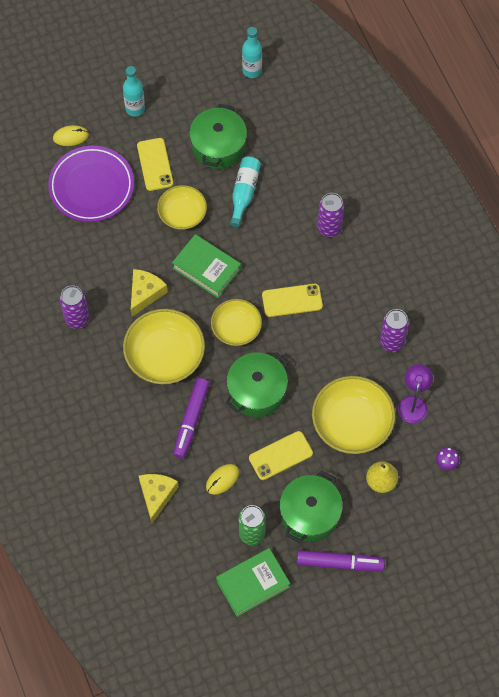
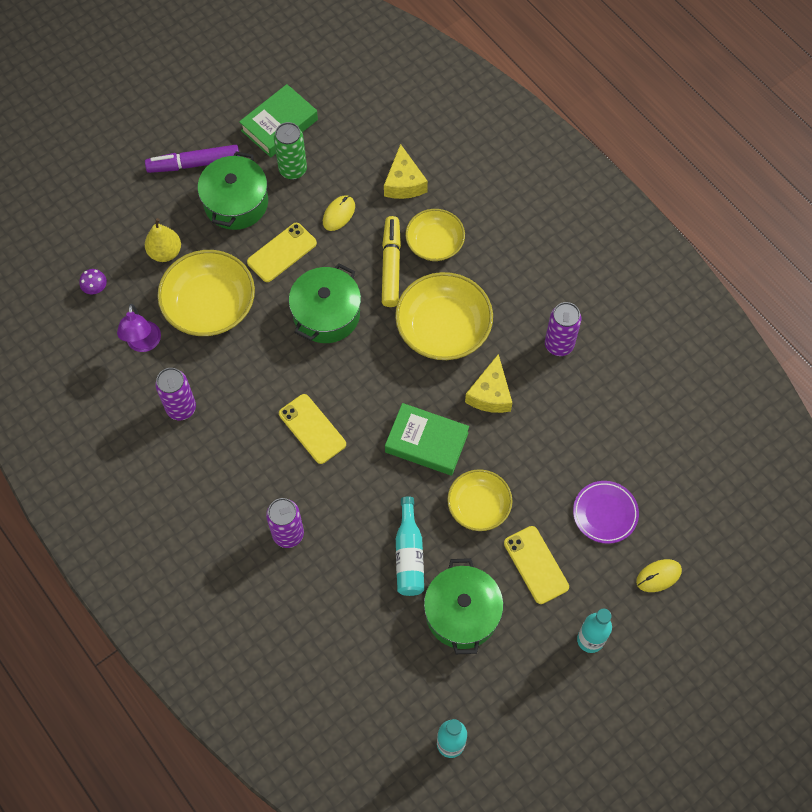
camera: 165 degrees right, 0 degrees up
(91, 186) = (605, 513): purple plate -> purple plate, size x0.58
(191, 420) = (391, 265): purple marker -> yellow marker
(236, 328) = (370, 379): yellow bowl -> yellow bowl (434, 243)
(292, 300) = (312, 429): yellow phone -> yellow phone turned 75 degrees clockwise

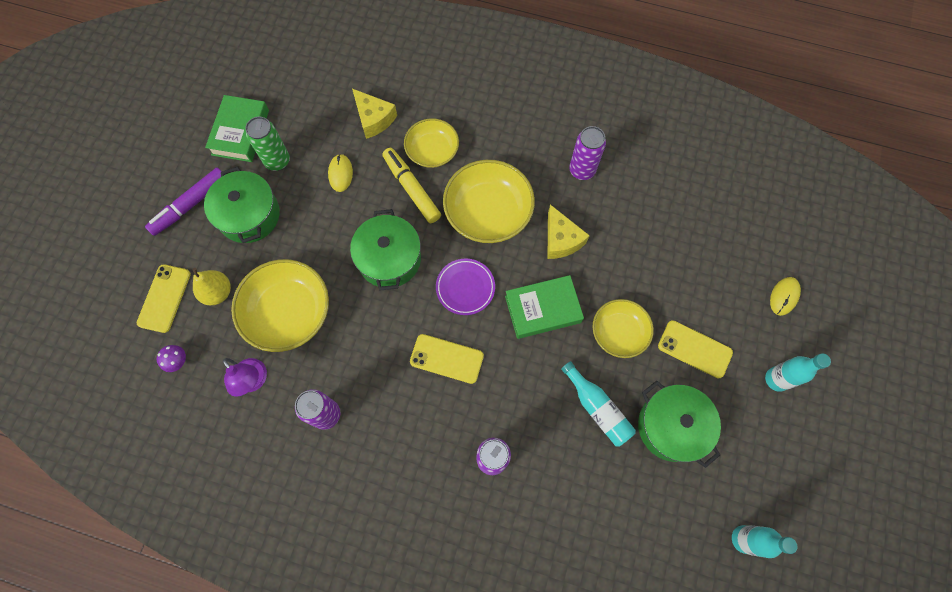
camera: 35 degrees left, 5 degrees up
(282, 252) = (317, 232): yellow phone -> yellow phone (164, 298)
(605, 513) = (711, 275): purple plate -> purple plate (465, 288)

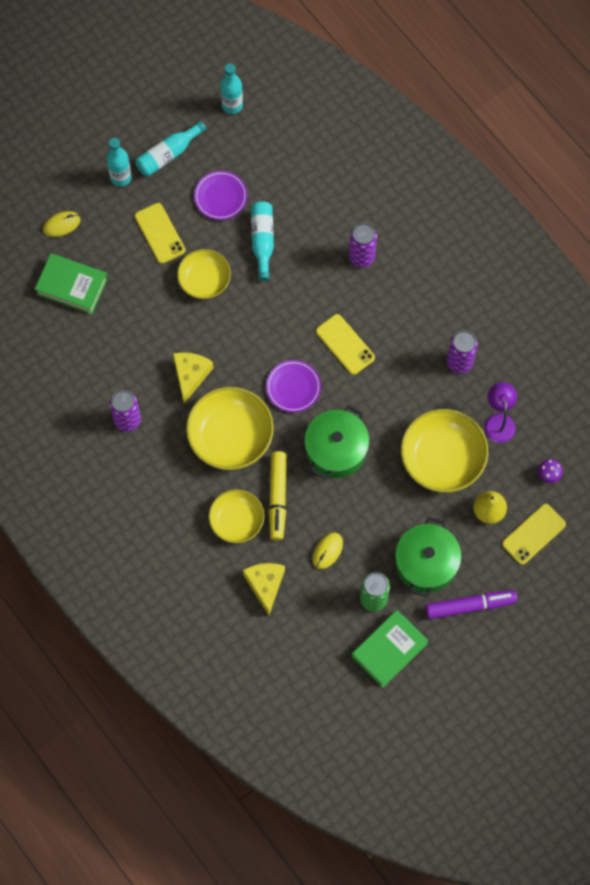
camera: 145 degrees left, 0 degrees up
(543, 309) = (247, 333): green book -> green book (72, 286)
(671, 426) = (220, 197): green pot -> purple plate
(756, 435) = (168, 154): none -> turquoise bottle

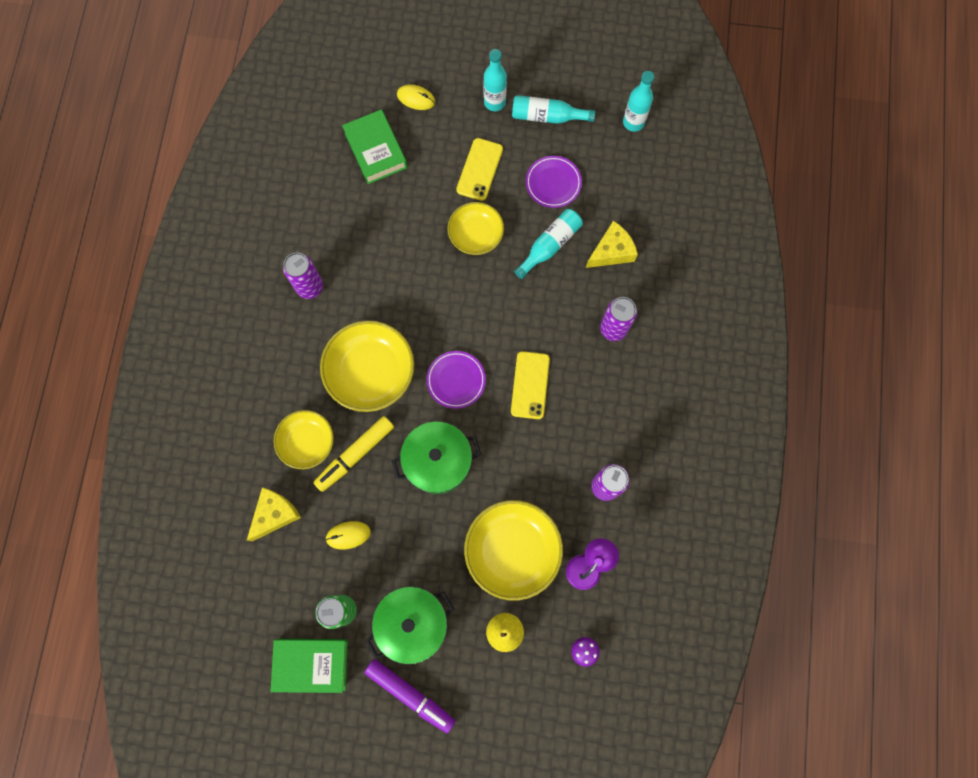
camera: 45 degrees right, 5 degrees up
(190, 375) = (390, 297): yellow cheese -> yellow cheese (611, 251)
(533, 534) = (521, 688): yellow phone -> none

